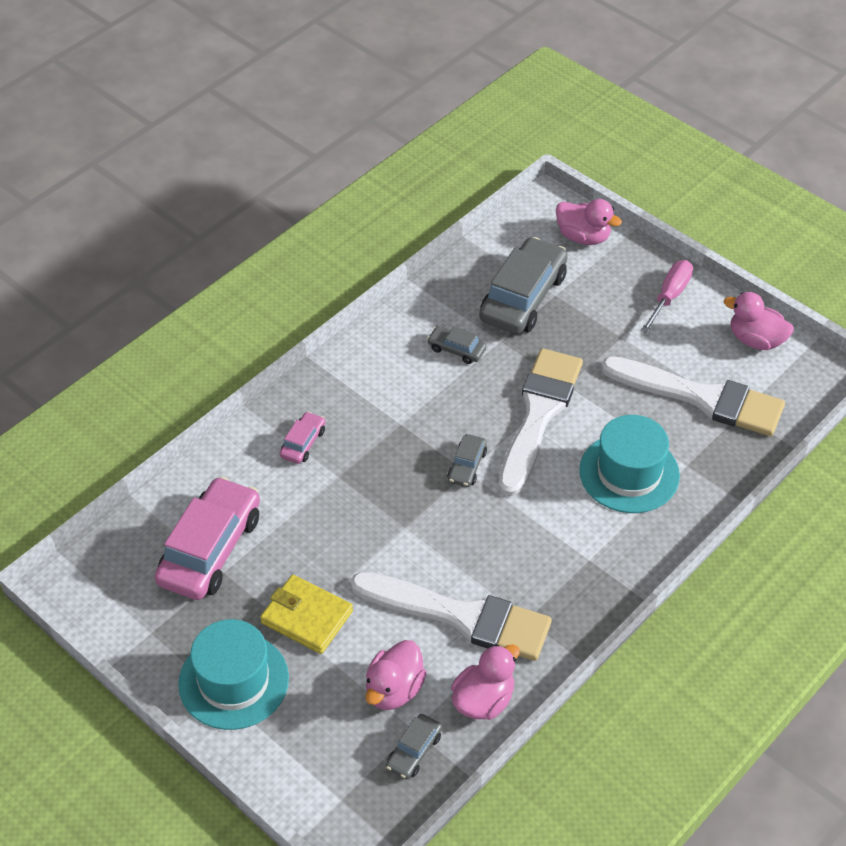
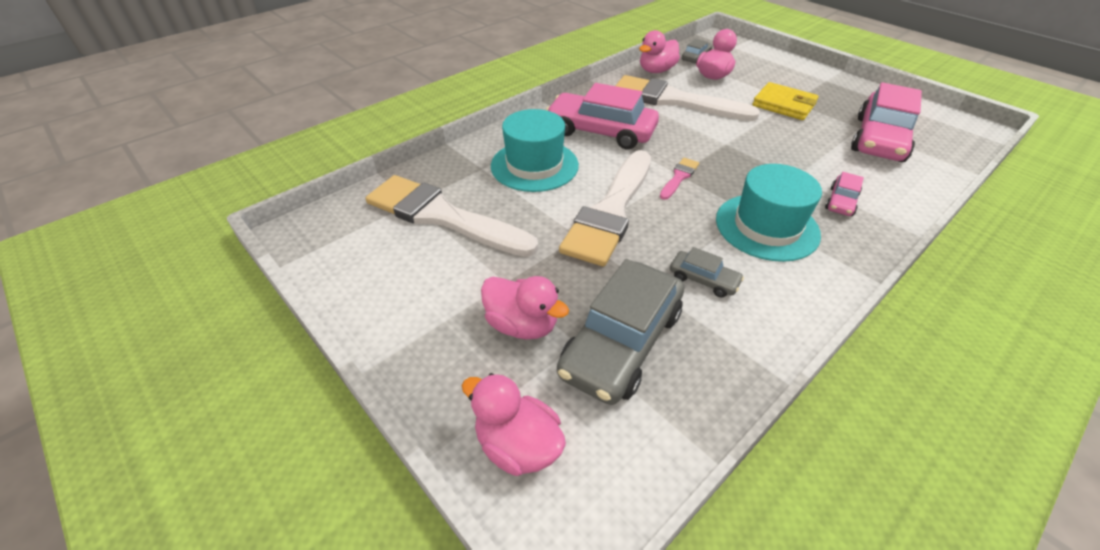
camera: 175 degrees left, 5 degrees down
(233, 681) = (819, 83): turquoise hat -> turquoise hat (767, 227)
(467, 466) = (679, 177): grey car -> pink brush
(559, 539) = (601, 131): none -> pink car
(670, 296) = (425, 330): pink screwdriver -> none
(755, 340) = (351, 268): pink duck -> pink duck (522, 325)

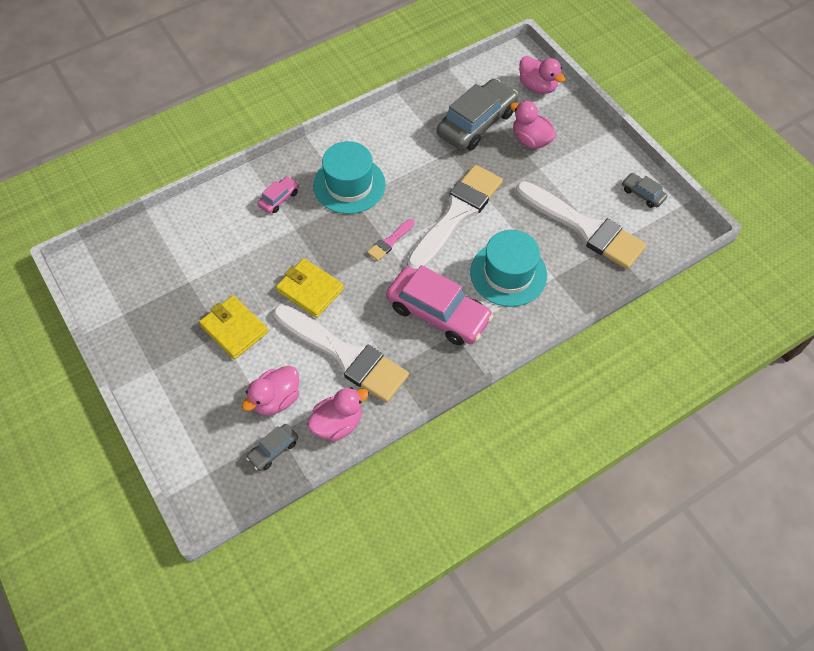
camera: 170 degrees left, 15 degrees up
(703, 280) = (414, 152): grey car -> grey car (642, 194)
(737, 133) = (310, 290): none -> yellow wallet
(879, 139) = (186, 262): pink car -> none

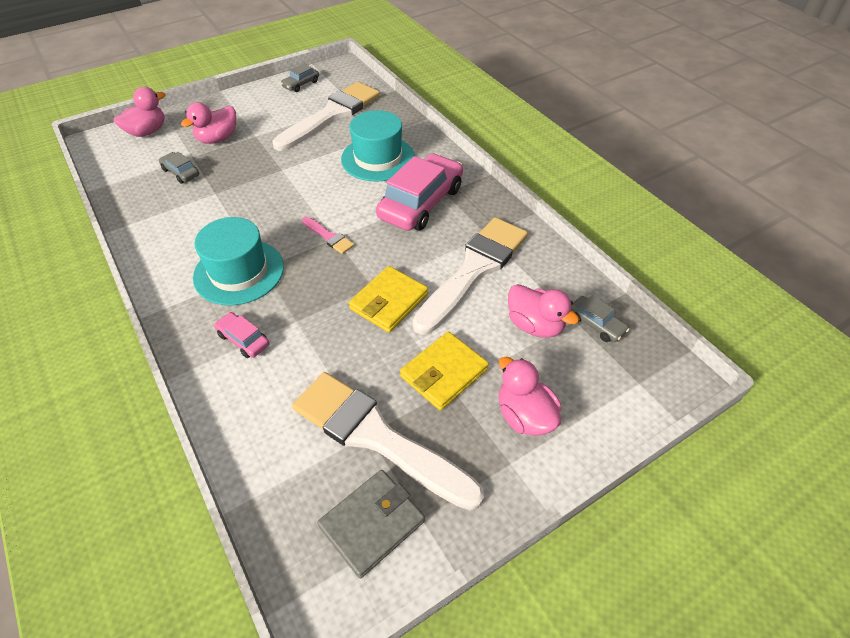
camera: 90 degrees left, 10 degrees down
(124, 287) = (372, 523): none -> grey wallet
(338, 423) = (555, 273): pink duck -> pink duck (524, 416)
(456, 214) = (301, 189): white brush -> white brush (376, 437)
(476, 123) = (181, 172): grey car -> grey car, size x0.47

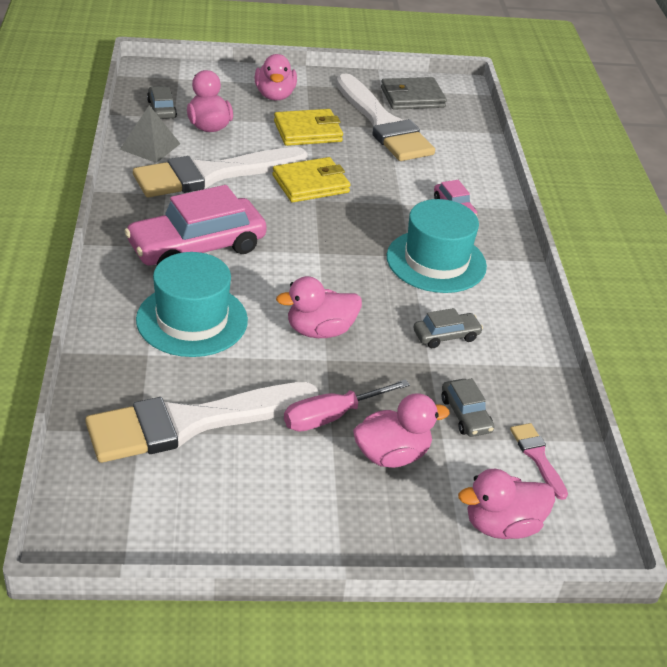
camera: 155 degrees left, 10 degrees down
(261, 143) = (330, 417): none -> pink screwdriver
(296, 183) = (320, 330): none -> pink duck
(301, 84) = (187, 523): grey car -> grey car (446, 336)
(329, 237) = (324, 255): pink brush -> pink brush (537, 457)
(551, 273) = (150, 146): none -> grey pyramid

